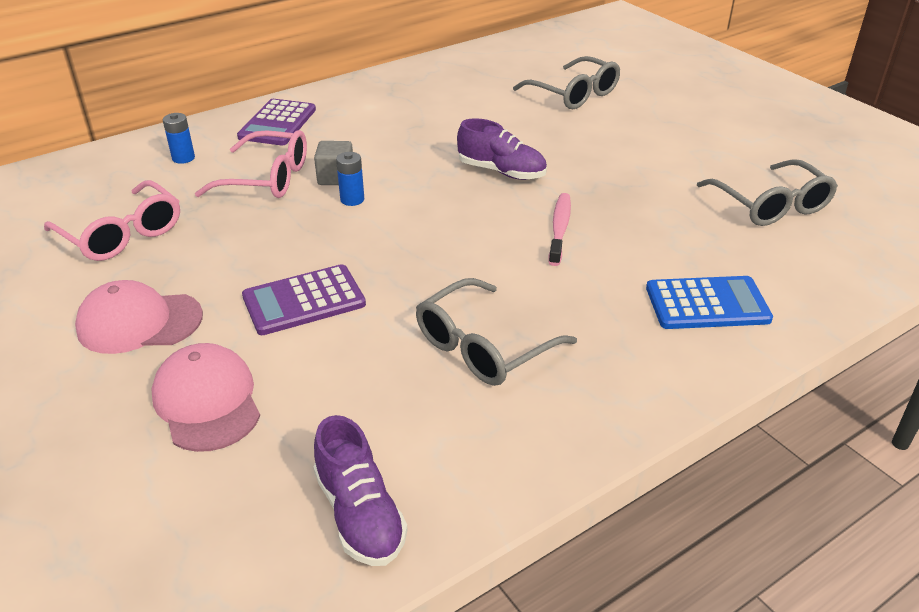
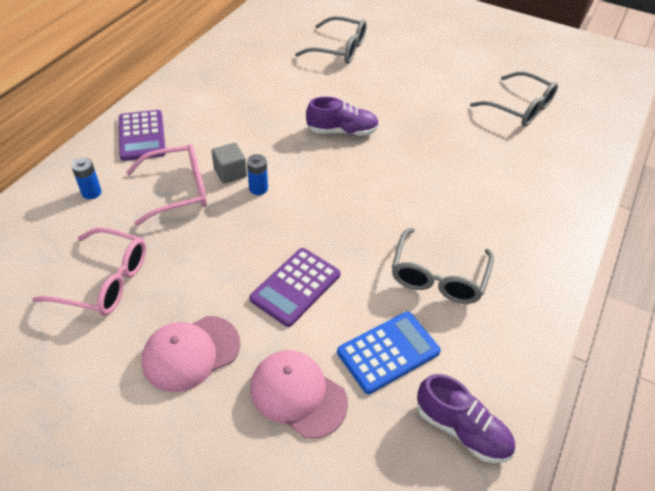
camera: 30 degrees left, 10 degrees up
(559, 229) = (414, 167): pink toothbrush -> none
(707, 304) = (537, 195): blue calculator -> blue calculator (388, 352)

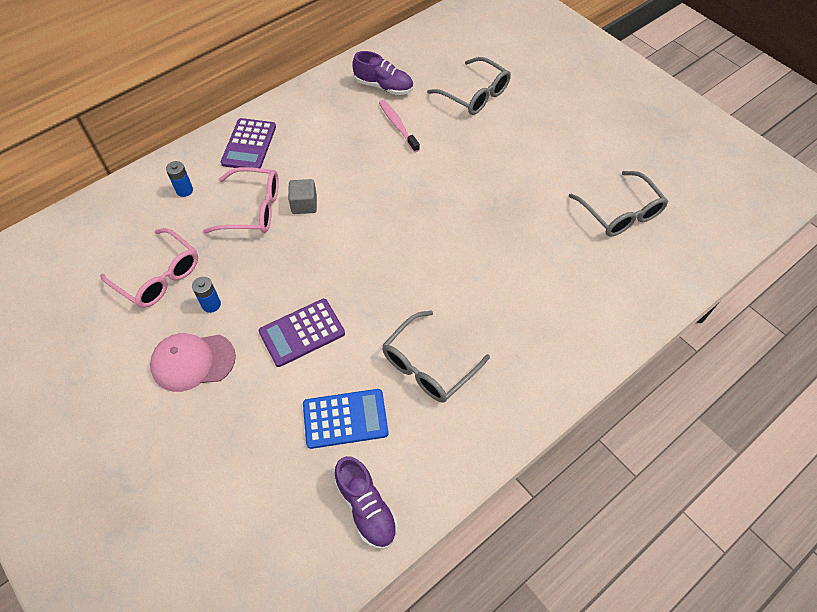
camera: 25 degrees right, 10 degrees up
(258, 188) = (320, 228): blue battery -> blue battery (211, 304)
(283, 87) = (398, 126): none -> pink toothbrush
(298, 395) = (254, 427): pink cap -> none
(342, 131) = (426, 190): purple shoe -> purple shoe (383, 86)

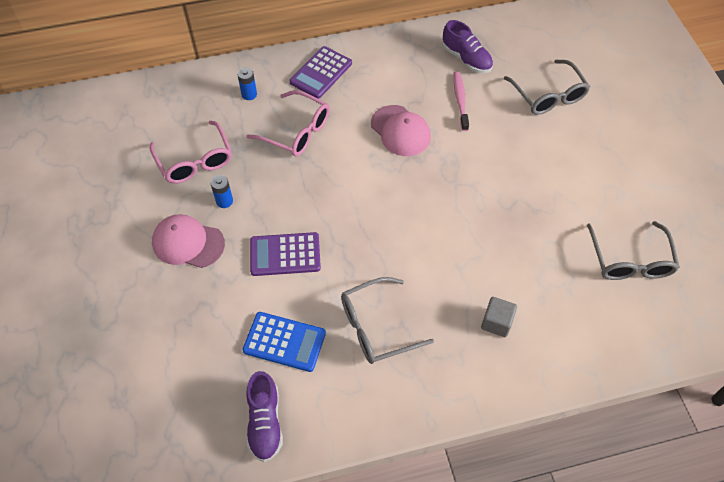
camera: 25 degrees right, 0 degrees up
(304, 204) = (341, 143): grey cube -> grey cube (496, 322)
(356, 172) = (400, 131): none -> pink cap

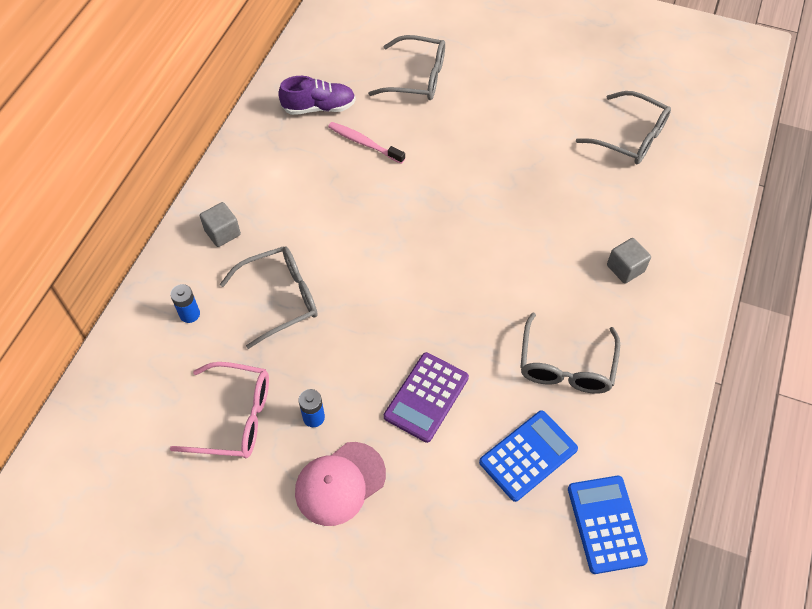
camera: 55 degrees left, 0 degrees up
(265, 422) = (606, 524): purple shoe -> blue calculator
(297, 131) = (280, 298): pink glasses -> grey glasses
(321, 73) = (222, 233): purple calculator -> grey cube
(400, 131) = (358, 211): pink cap -> none

